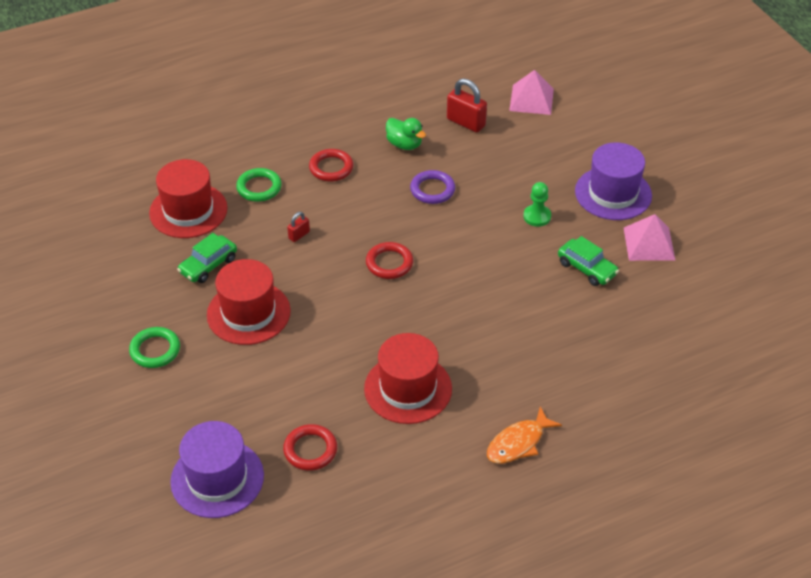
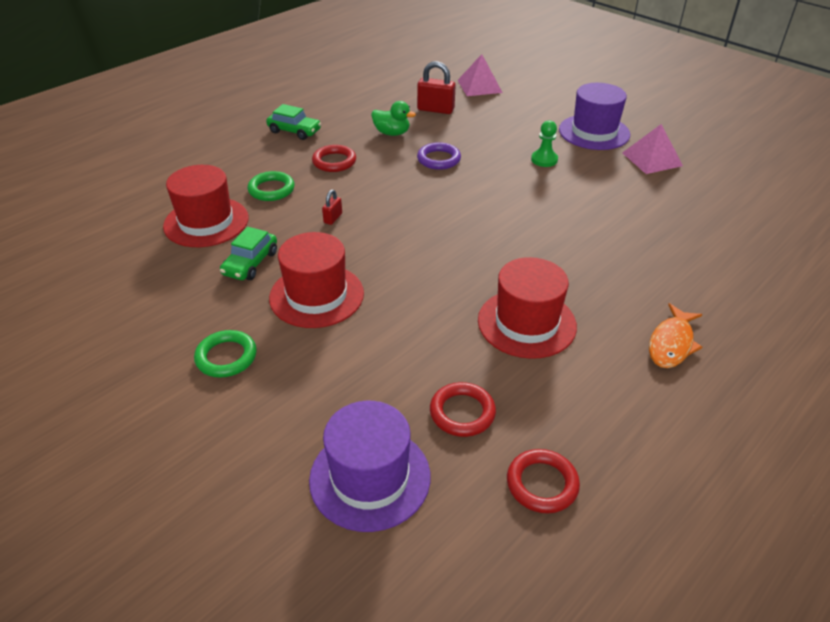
camera: 20 degrees left, 5 degrees down
(389, 263) = (436, 221): red ring -> red ring (542, 484)
(586, 268) = (616, 187): green car -> green car (294, 131)

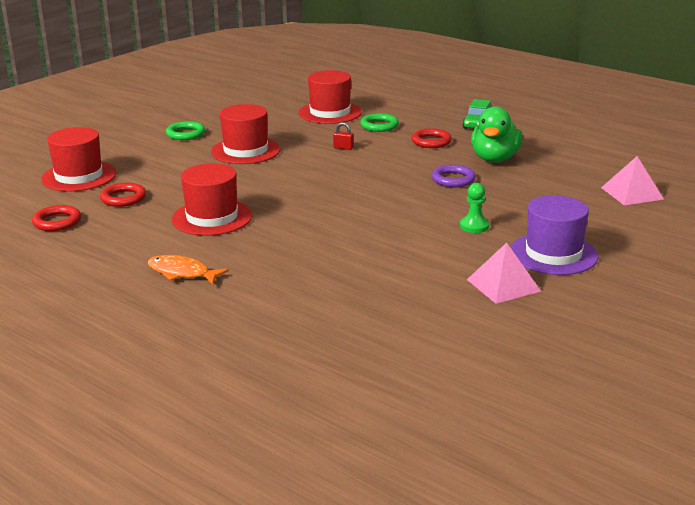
camera: 85 degrees right, 15 degrees down
(250, 263) = (281, 130): green car -> none
(370, 477) = (79, 176): purple hat -> red hat
(392, 133) = (494, 159): green duck -> green duck, size x1.65
(435, 109) = (557, 174): red padlock -> none

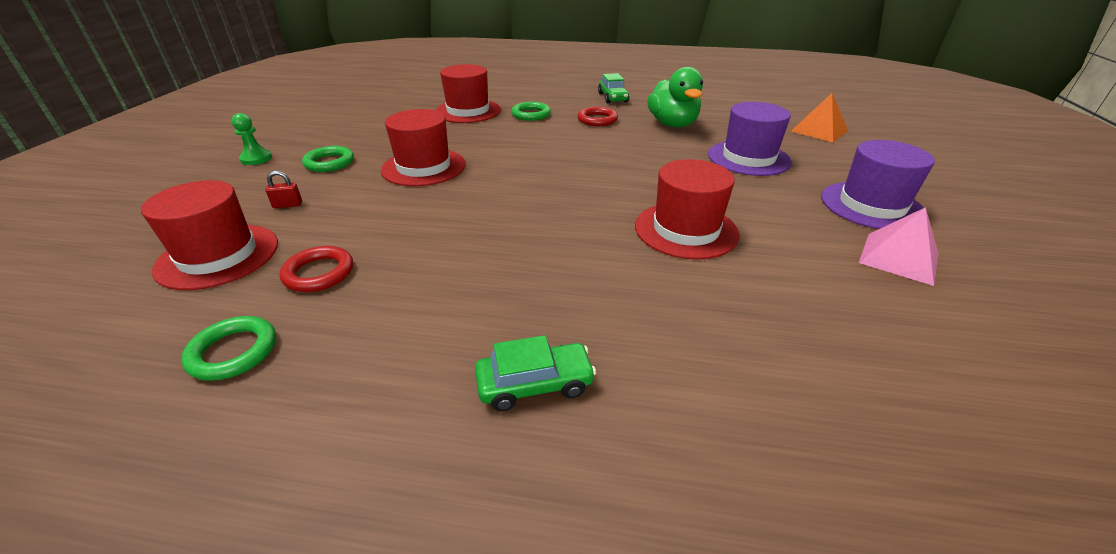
camera: 30 degrees left, 10 degrees up
(57, 222) = (233, 352): red ring -> green ring
(182, 273) = (535, 384): orange fish -> green car
(212, 217) = (477, 267): red hat -> red hat (686, 230)
(343, 148) = (525, 142): red padlock -> red padlock (288, 205)
(453, 179) = (669, 151): purple ring -> none
(474, 226) = (762, 195): green pawn -> green pawn (256, 159)
(514, 199) = (748, 158): none -> purple hat
(632, 193) = (819, 131): pink pyramid -> orange pyramid

